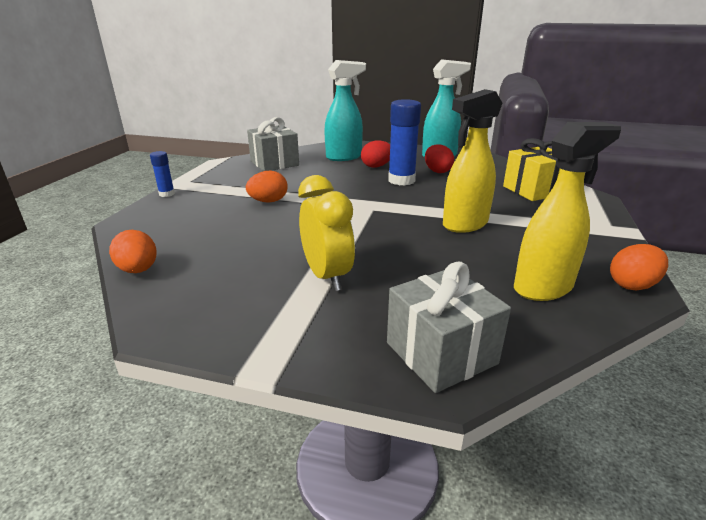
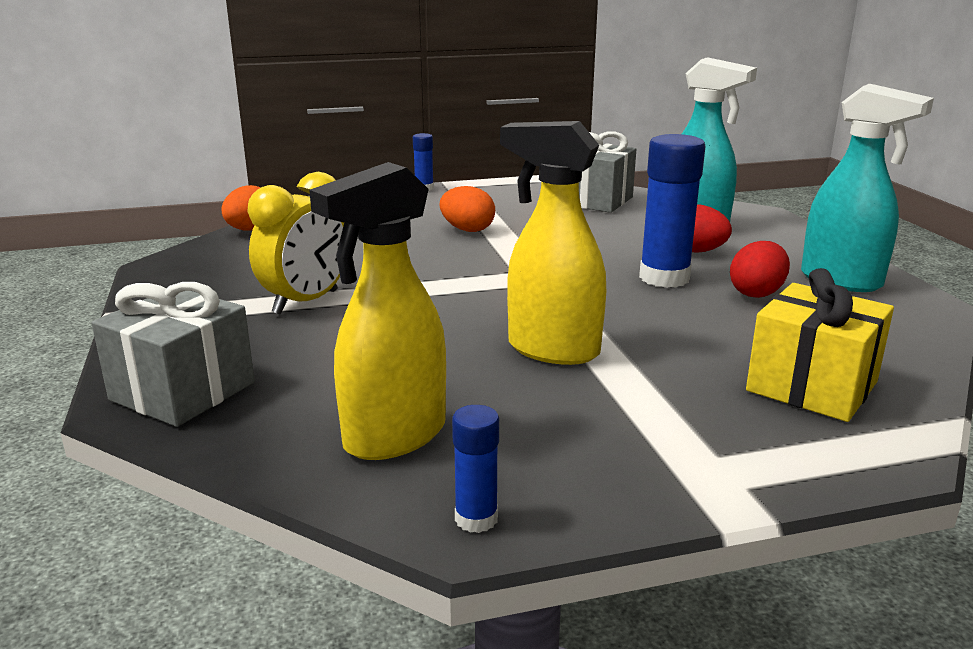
camera: 60 degrees right, 5 degrees down
(543, 287) = (394, 437): yellow spray bottle -> yellow spray bottle turned 105 degrees clockwise
(632, 285) = (476, 519): orange egg -> blue glue stick

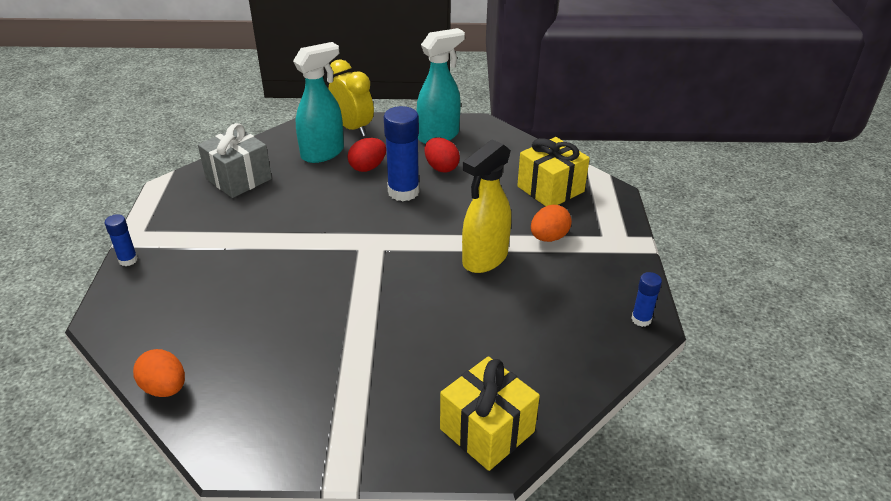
camera: 75 degrees left, 15 degrees up
(183, 391) = (487, 430): grey gift -> yellow gift
(306, 302) = (364, 360): yellow clock -> yellow clock (353, 128)
(394, 437) = (566, 337): yellow spray bottle -> none
(467, 230) = (260, 254): orange egg -> orange egg (549, 237)

